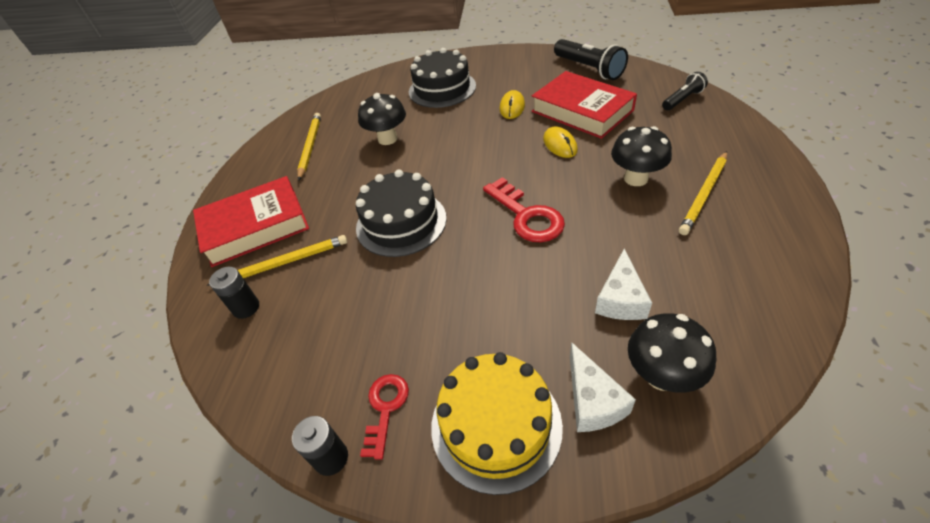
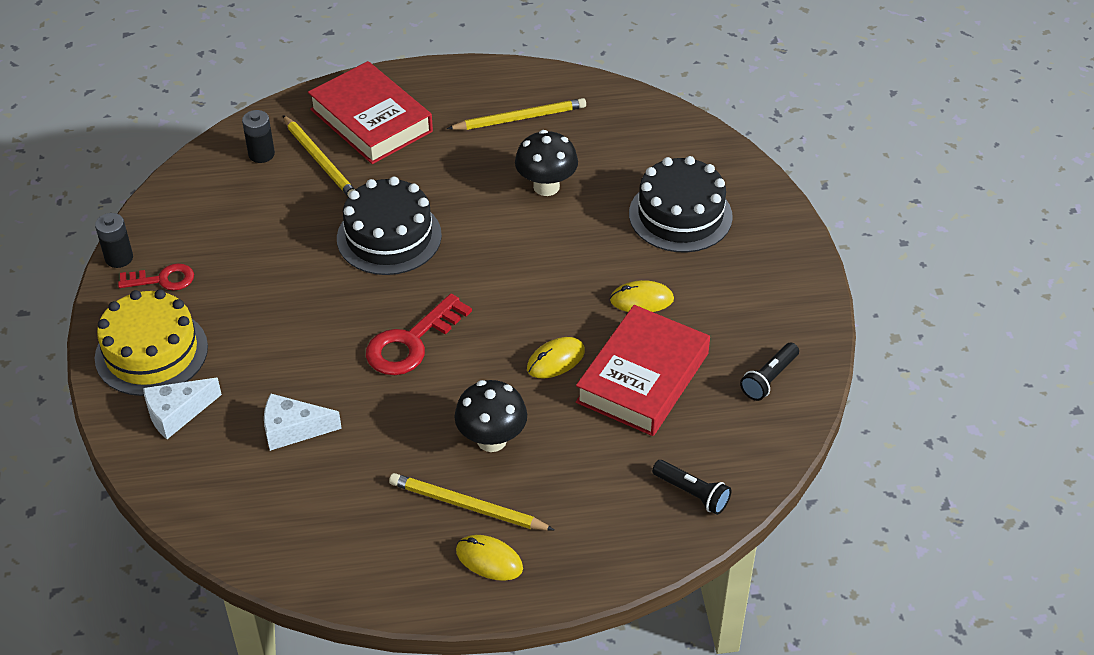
camera: 70 degrees right, 0 degrees up
(589, 69) = (769, 379): black flashlight -> black flashlight, size x0.59
(661, 375) = (205, 460): black mushroom -> none
(756, 186) = (489, 560): none -> yellow mouse

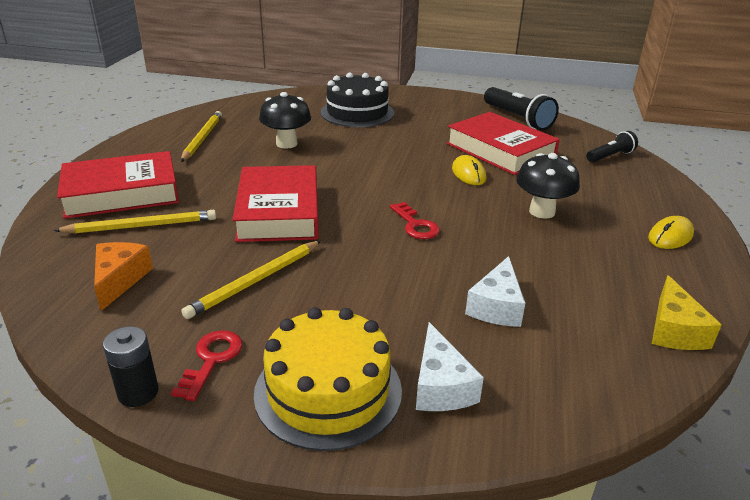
camera: 70 degrees left, 15 degrees down
(237, 187) = (119, 280): none -> orange cheese
(261, 154) = (89, 256): black battery -> none
(305, 561) = (674, 330): none -> yellow cheese
(389, 237) = (279, 211): black cake -> red book
(411, 342) = (415, 225): red key -> red key, size x0.63
(467, 506) = (612, 235): yellow pencil -> yellow pencil (255, 281)
(641, 300) = (427, 137): yellow mouse -> none
(769, 379) = (517, 119): black flashlight -> black flashlight, size x1.68

